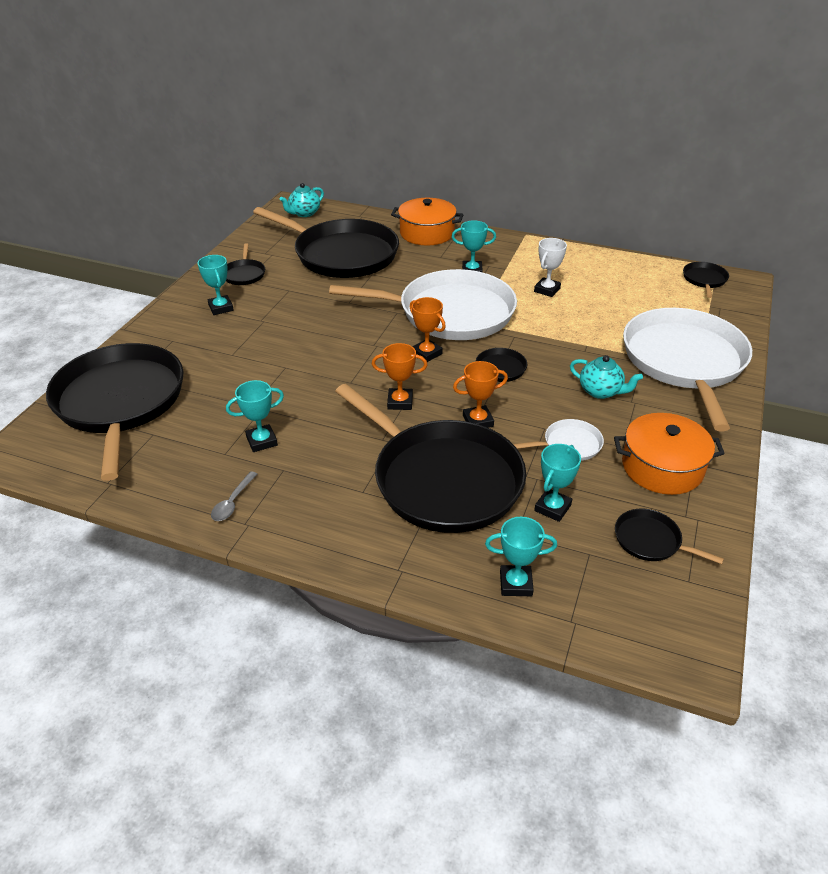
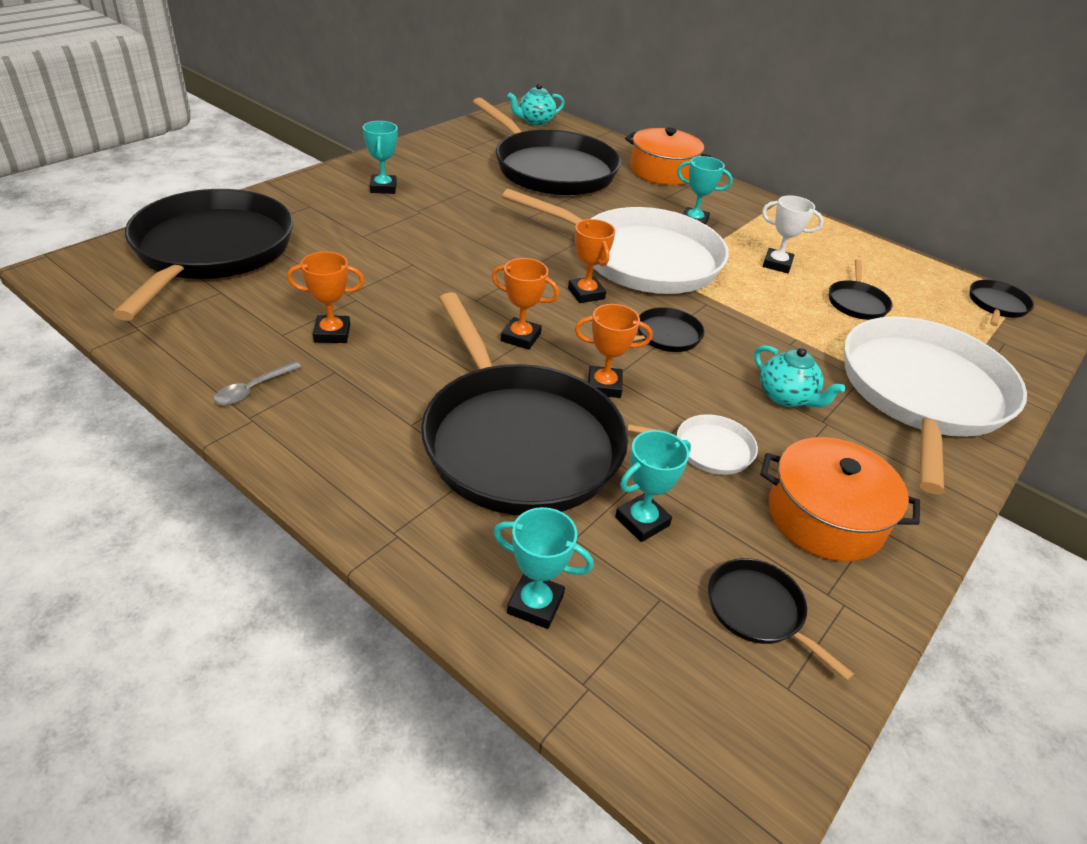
camera: 15 degrees right, 0 degrees up
(244, 274) = (431, 162): black pan -> black pan (857, 302)
(262, 441) = (332, 333): turquoise trophy -> orange trophy
(547, 290) = (777, 264): white trophy -> white trophy turned 60 degrees clockwise

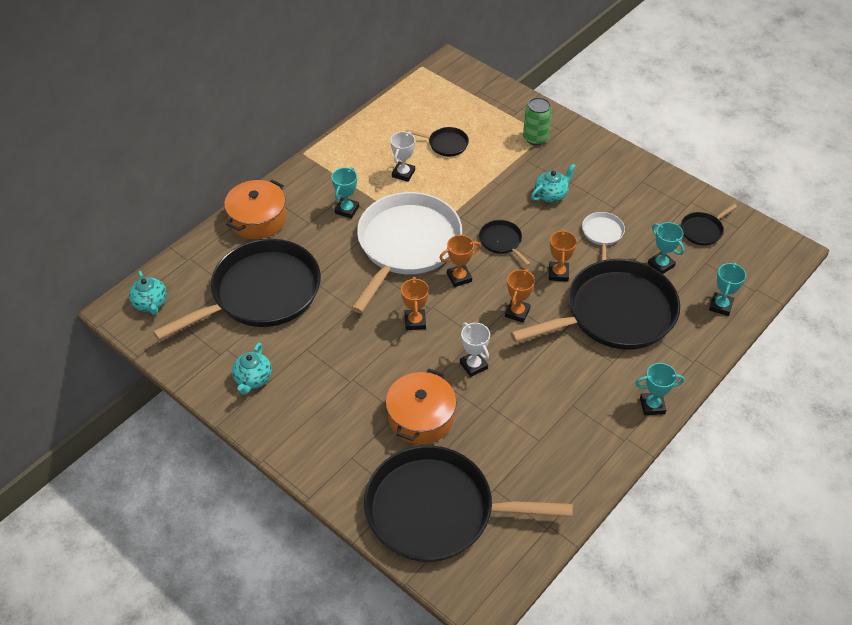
camera: 85 degrees left, 10 degrees up
(253, 389) = (599, 444): grey spoon -> none
(332, 333) = (532, 412): orange trophy -> orange trophy (415, 321)
(383, 188) = (311, 409): turquoise trophy -> turquoise trophy (652, 406)
(426, 292) = (473, 365): none -> white trophy
(431, 162) = (253, 379): none -> turquoise teapot
(825, 517) = (640, 197): orange pot -> orange pot (421, 417)
(922, 393) = (535, 138): white pan -> green can
(997, 305) = (437, 81): black pan -> none

